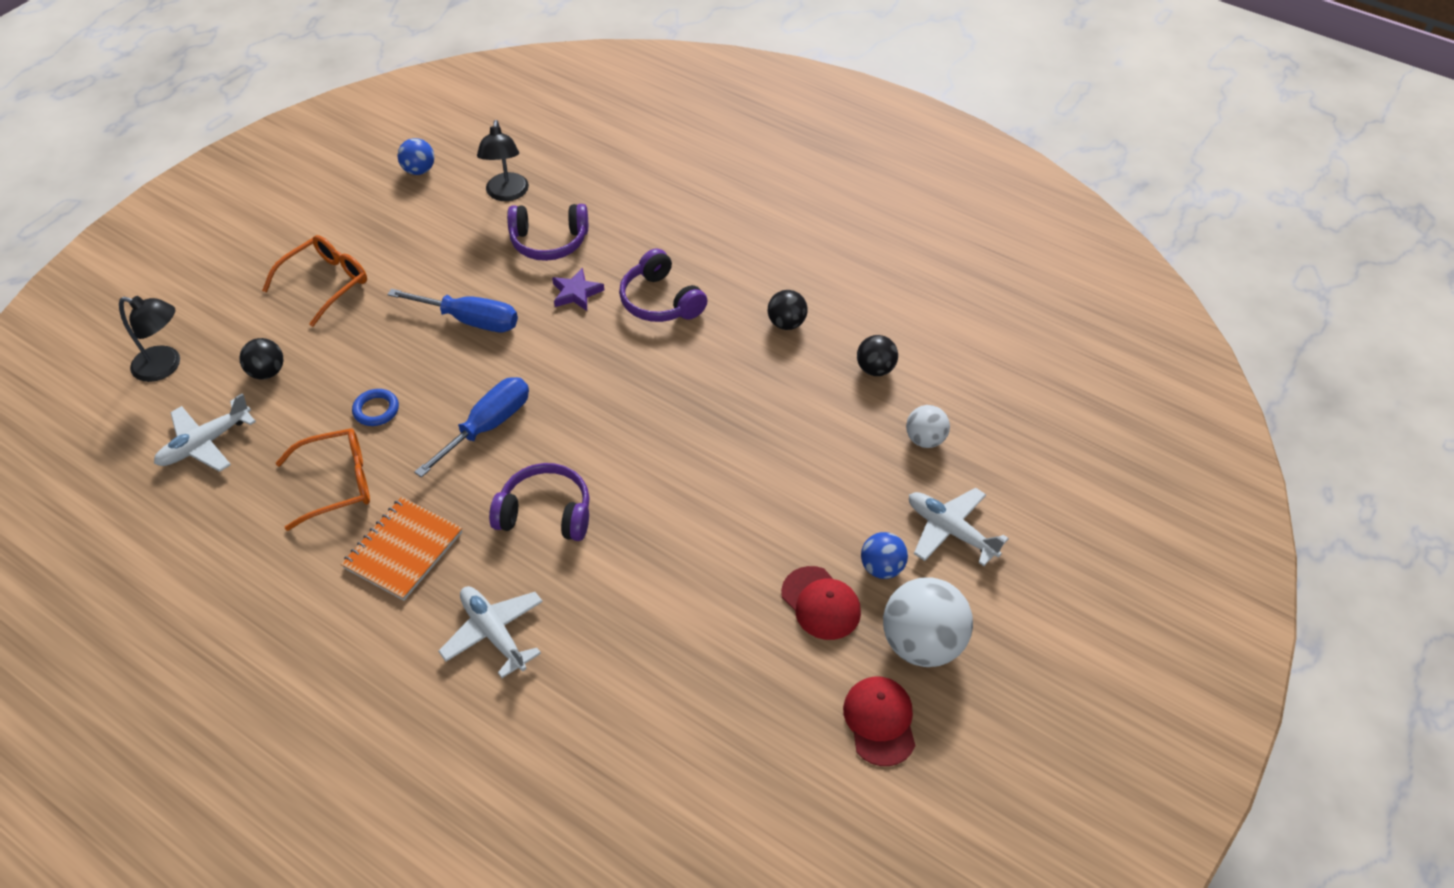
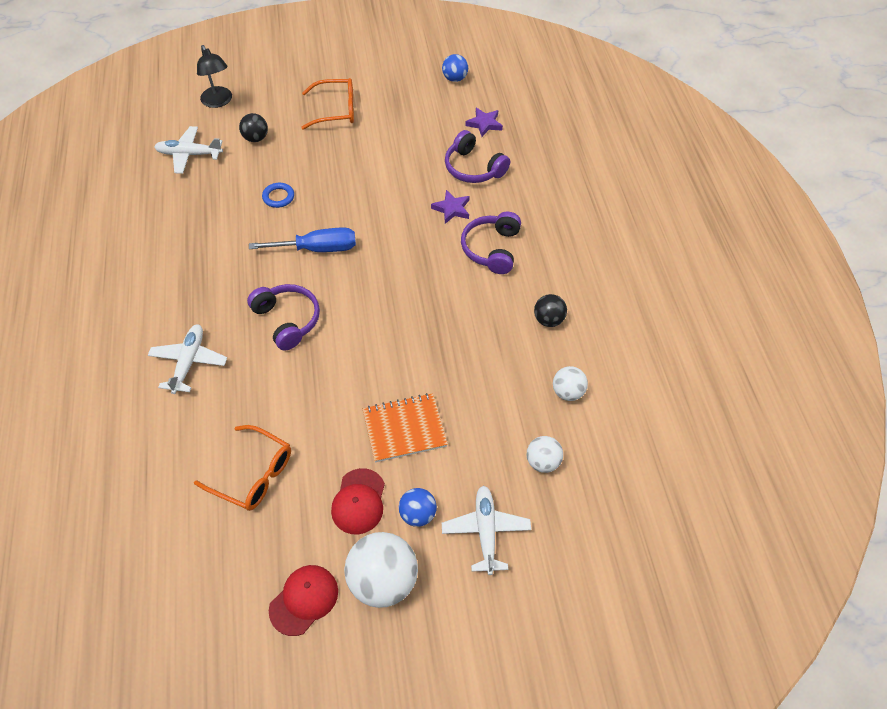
camera: 45 degrees right, 5 degrees up
(338, 483) = (217, 222): orange glasses -> orange glasses (254, 475)
(403, 550) = (203, 282): orange notebook -> orange notebook (404, 429)
(470, 320) = (379, 183): blue screwdriver -> none
(507, 194) = (484, 124): black lamp -> purple star
(875, 369) = (567, 392): black ball -> white ball

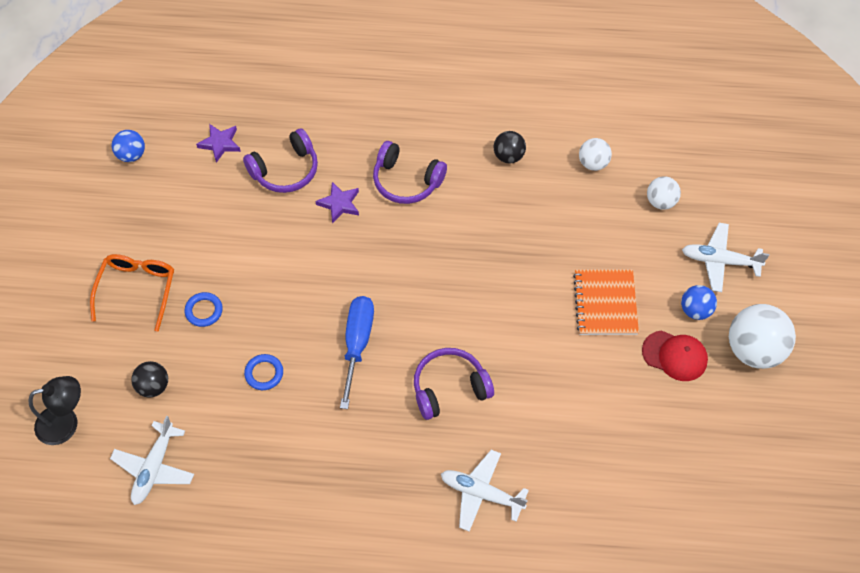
camera: 75 degrees left, 5 degrees up
(254, 475) = (631, 443): orange glasses -> none
(304, 600) = (763, 416): red cap -> none
(326, 150) = (204, 311): none -> blue ring

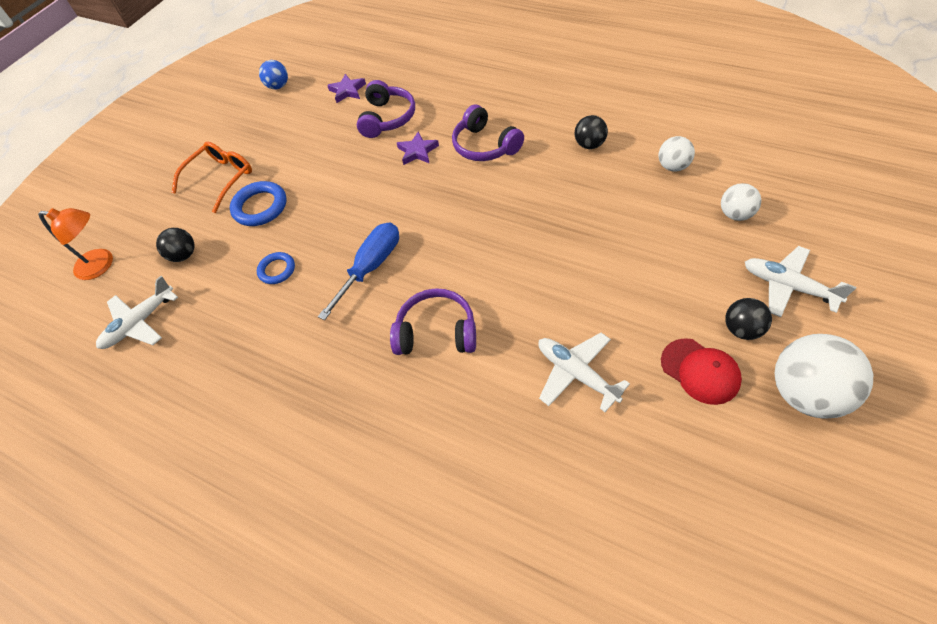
camera: 30 degrees right, 5 degrees down
(66, 423) = (101, 265): black lamp -> orange lamp
(204, 311) = (260, 207): blue ring -> blue ring, size x1.61
(285, 170) = (387, 118): purple headphones -> purple headphones turned 75 degrees counterclockwise
(481, 493) = (417, 451): white plane -> white plane (576, 373)
(605, 303) = (637, 295): orange notebook -> none
(695, 310) = (741, 329): blue ball -> black ball

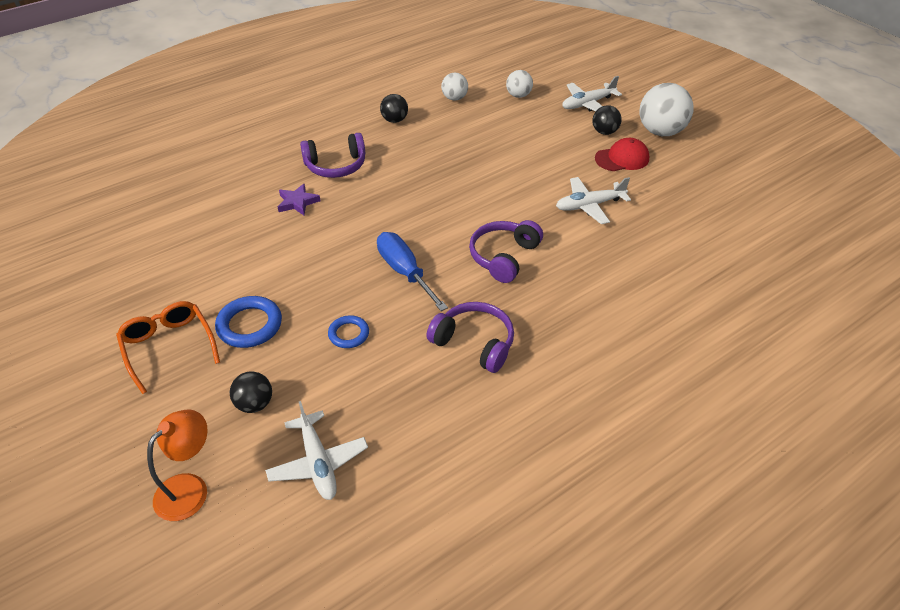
camera: 70 degrees left, 10 degrees down
(278, 86) = (73, 263): blue ball -> none
(347, 91) = (154, 217): purple star -> none
(387, 118) = (230, 205): purple headphones -> purple headphones (474, 343)

